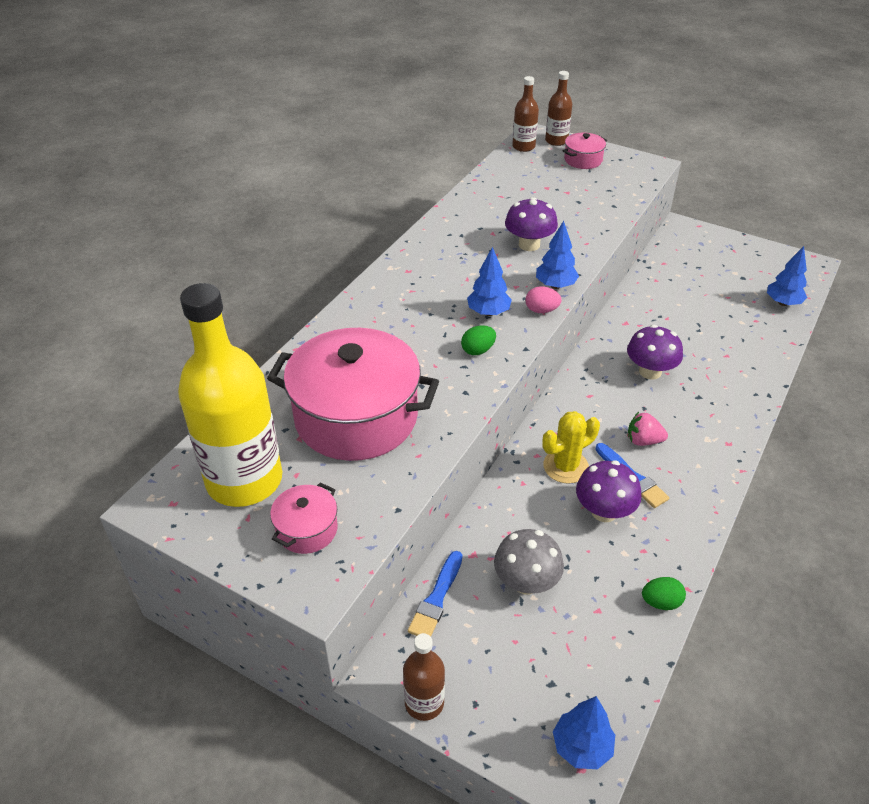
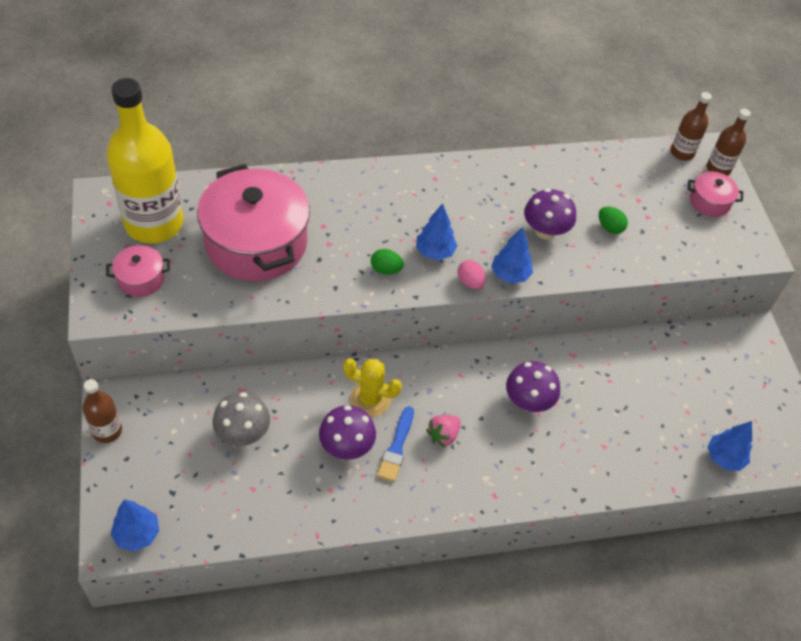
camera: 45 degrees right, 10 degrees up
(436, 599) = (189, 391): blue brush -> none
(643, 441) = (443, 435): pink strawberry -> pink strawberry turned 105 degrees counterclockwise
(661, 602) = (290, 524): green egg -> green egg (609, 228)

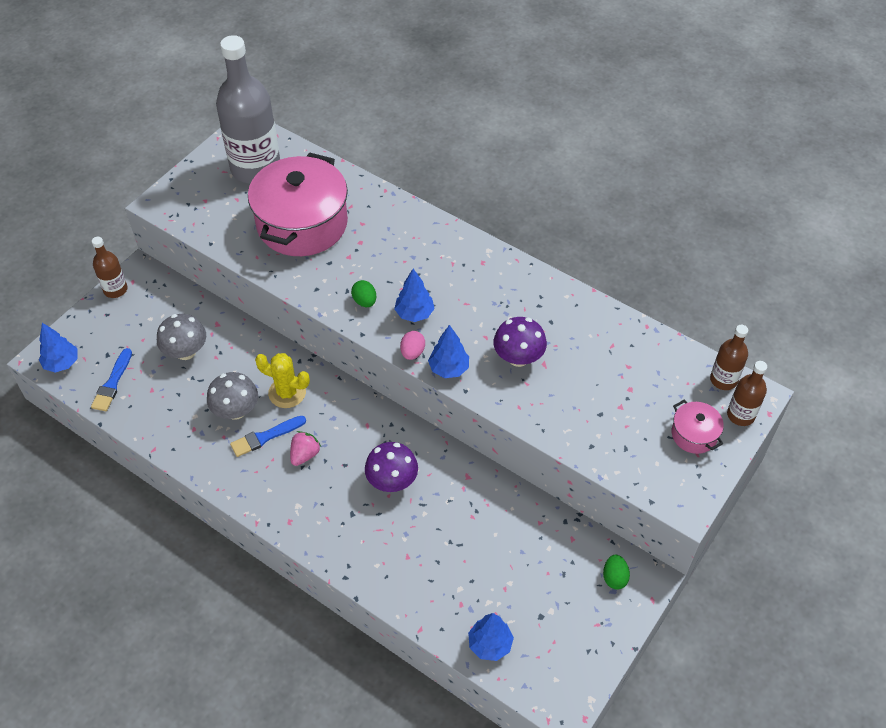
camera: 50 degrees right, 0 degrees up
(141, 279) = (206, 198): pink pot -> none
(154, 223) = (256, 168): yellow bottle -> grey bottle
(209, 512) = (112, 383): none -> blue brush
(346, 446) = (236, 410): purple mushroom -> grey mushroom
(370, 399) = (287, 393): yellow cactus -> yellow cactus turned 45 degrees counterclockwise
(443, 435) = (305, 454): pink strawberry -> pink strawberry turned 120 degrees clockwise
(609, 228) = (575, 392): green egg -> green egg (614, 577)

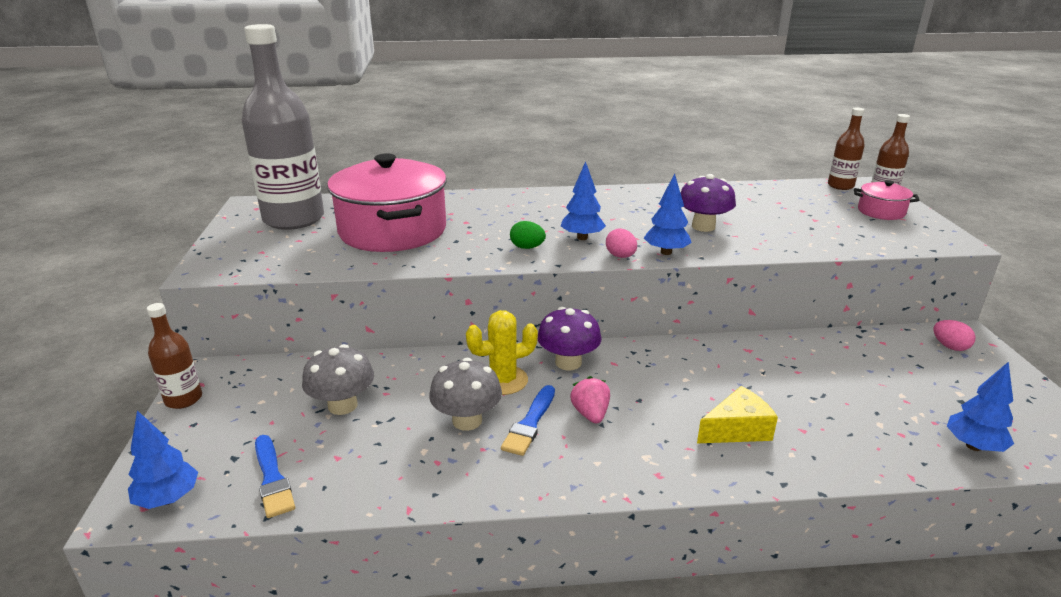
camera: 40 degrees left, 25 degrees down
(370, 527) = (737, 430): none -> yellow cheese
(392, 481) = (698, 386): purple mushroom -> purple mushroom (568, 362)
(614, 577) = (949, 347): green egg -> pink egg

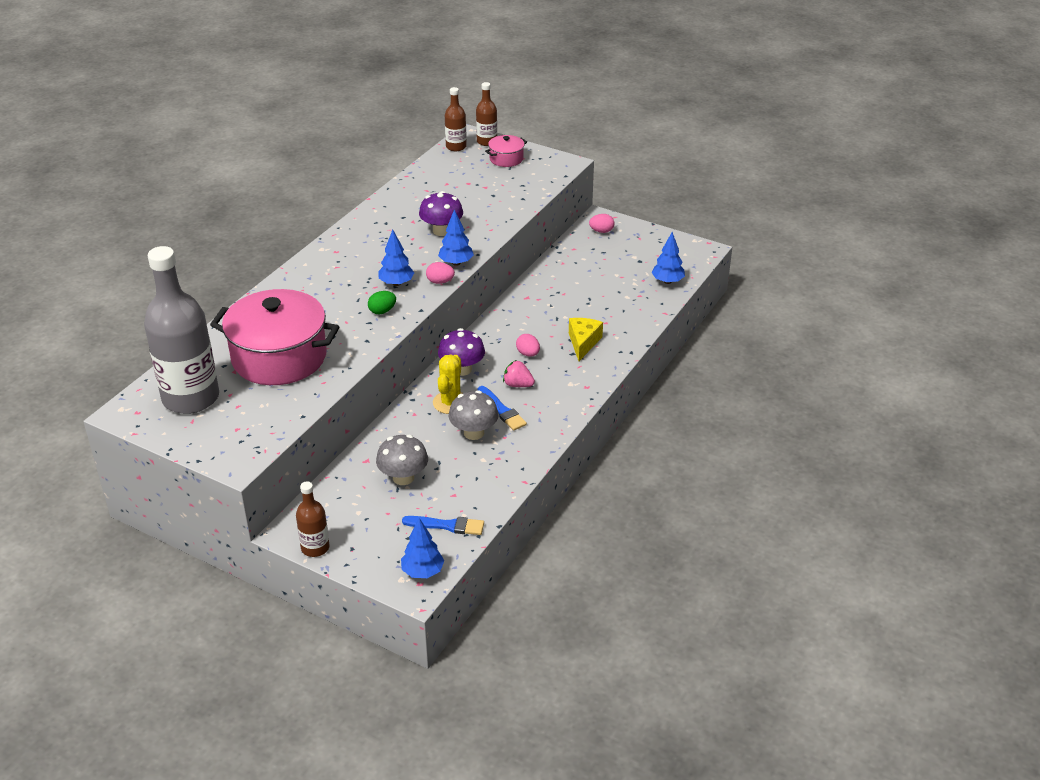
camera: 55 degrees left, 10 degrees up
(655, 395) = (528, 354): none -> pink egg

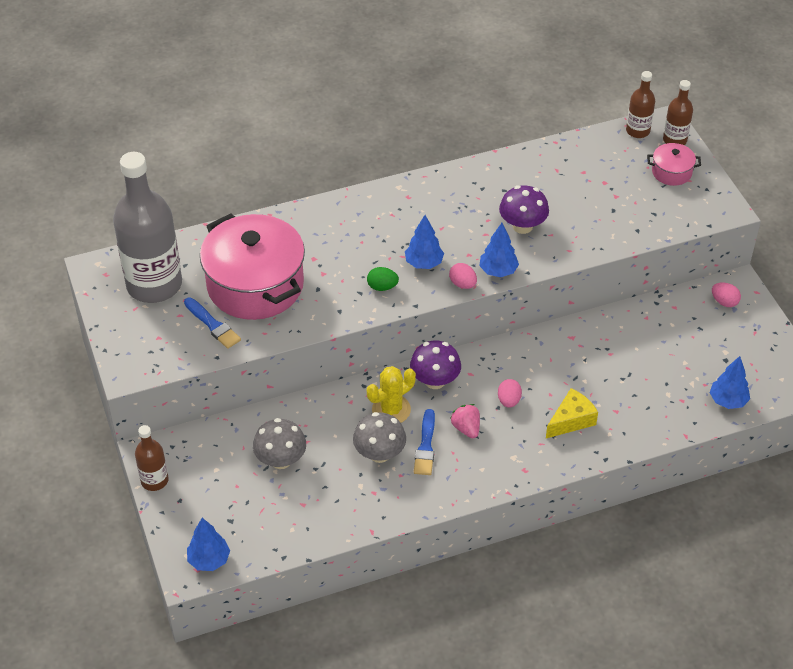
camera: 40 degrees right, 10 degrees up
(447, 525) = (269, 530): blue brush -> blue brush (213, 325)

